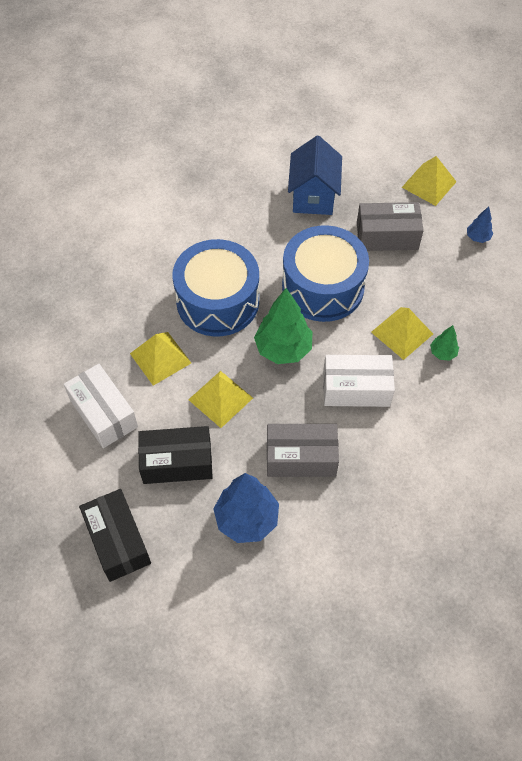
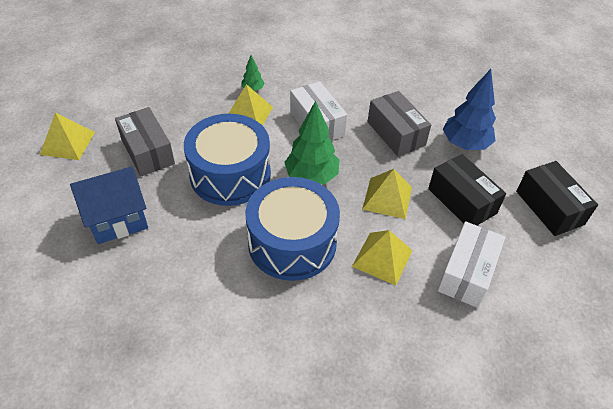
camera: 120 degrees left, 10 degrees down
(118, 541) = (549, 208): black box -> black box turned 60 degrees counterclockwise
(477, 237) = (123, 99): blue tree -> none

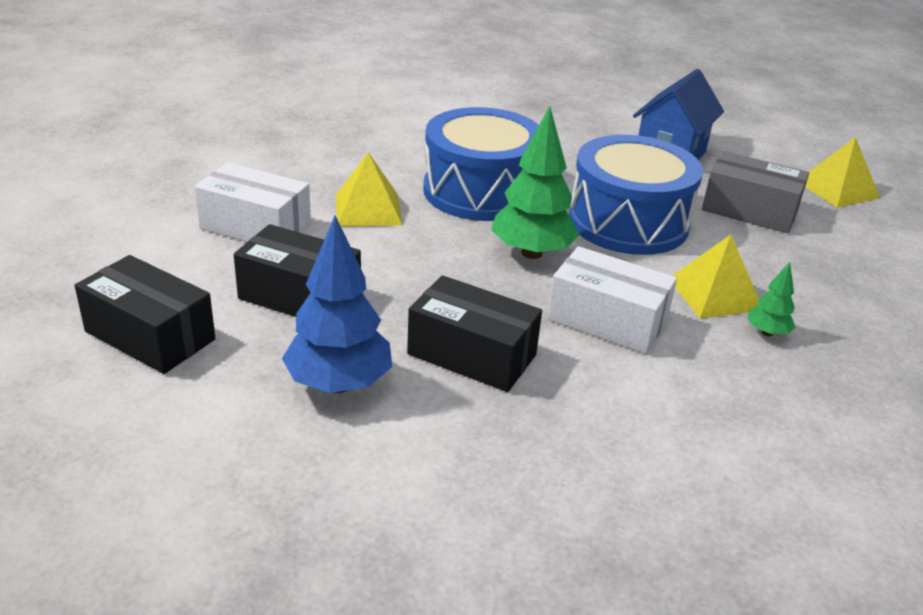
camera: 145 degrees right, 15 degrees down
(387, 198) = (410, 264): yellow pyramid -> none
(396, 133) = (472, 354): grey box -> black box
(467, 273) = (255, 227): white box -> white box turned 60 degrees counterclockwise

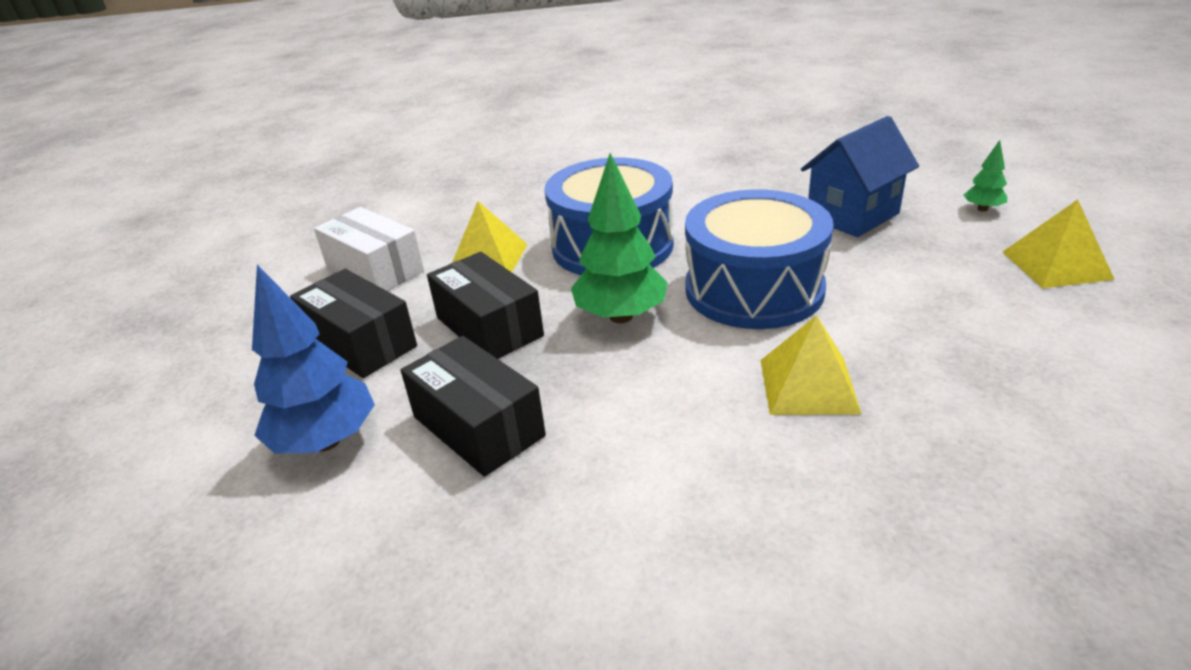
camera: 25 degrees right, 0 degrees up
(150, 335) = (207, 368): black box -> black box (489, 326)
(607, 320) = (654, 404): white box -> none
(749, 210) = (916, 285): grey box -> none
(767, 332) = (849, 444): green tree -> green tree (982, 209)

